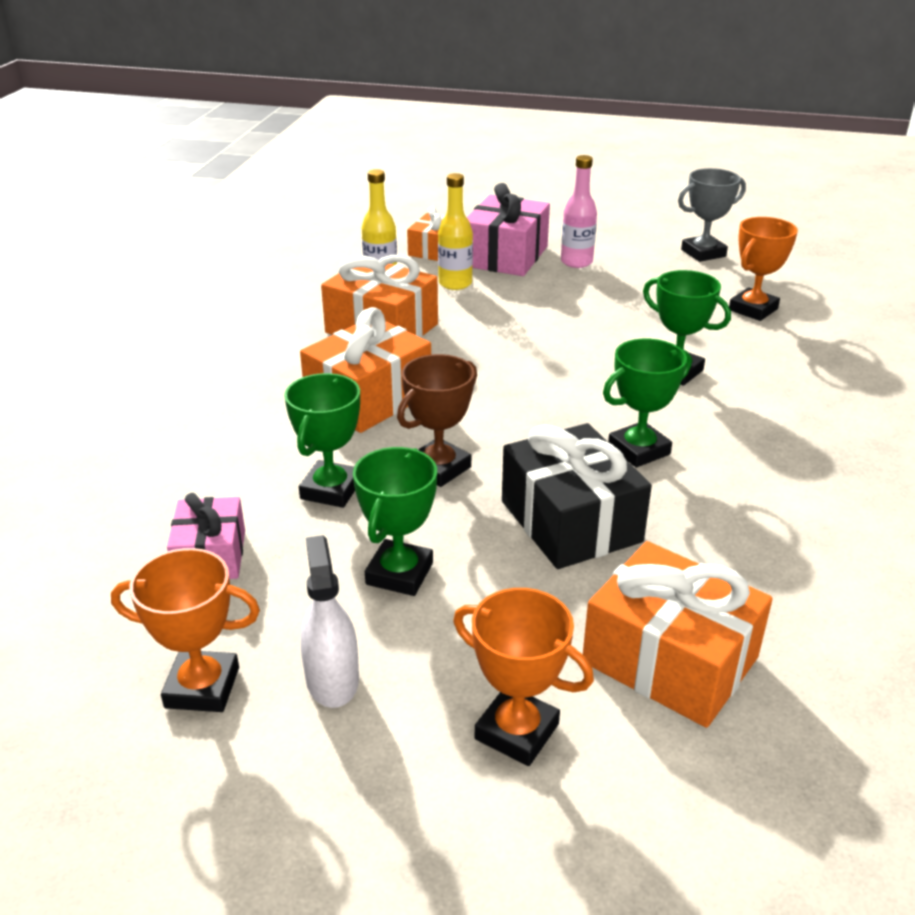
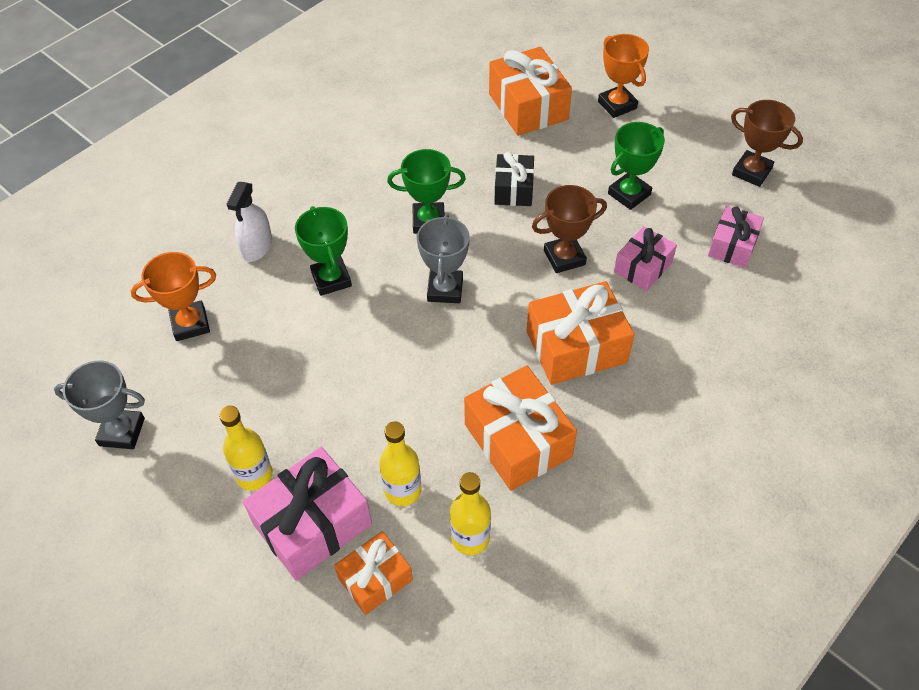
camera: 150 degrees left, 20 degrees up
(202, 687) = (751, 172): orange trophy -> brown trophy
(331, 490) = (642, 267): green trophy -> pink gift
(332, 679) = (688, 153): white spray bottle -> white spray bottle (257, 247)
(550, 399) = (445, 289): none -> grey trophy
(570, 521) = (513, 189): black gift -> black gift, size x0.61
(576, 262) = (254, 475): pink bottle -> yellow bottle

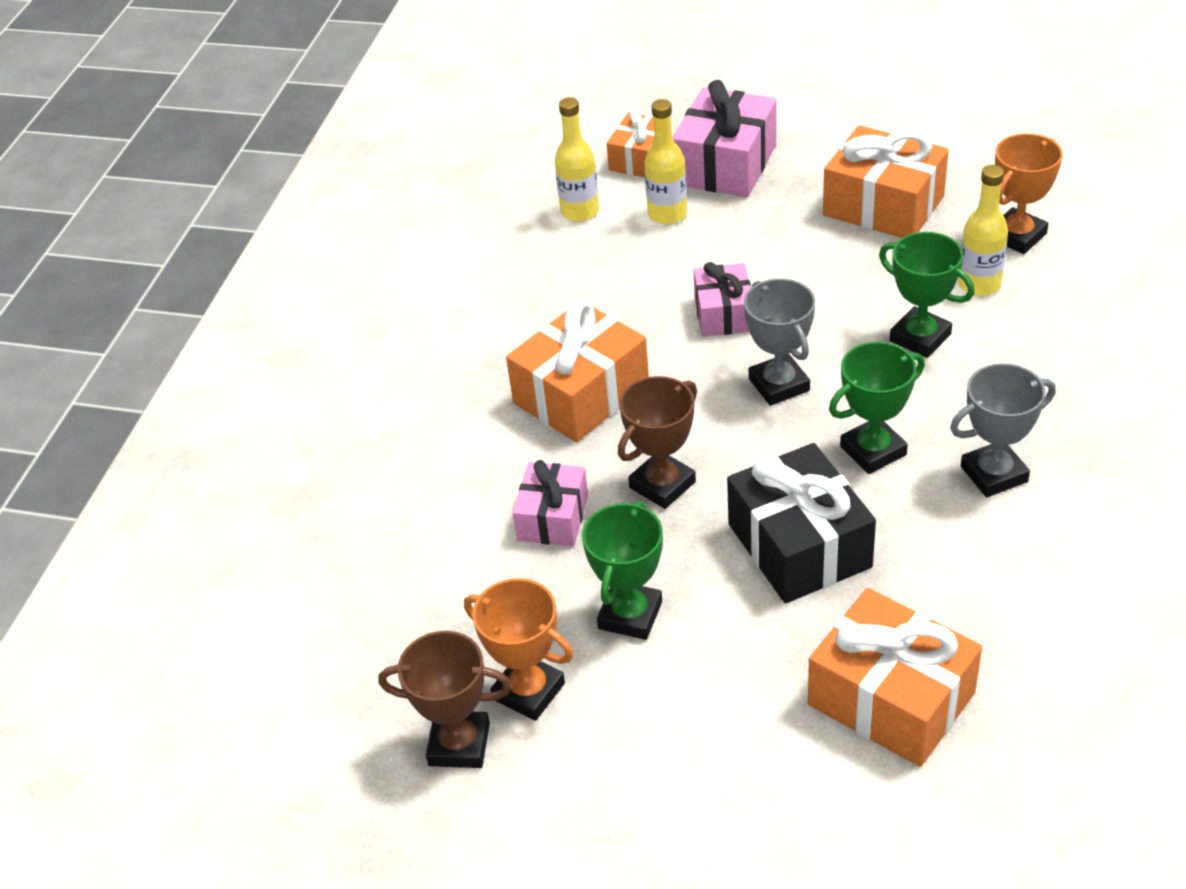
camera: 155 degrees right, 10 degrees down
(122, 432) = (966, 144): grey trophy -> grey trophy (993, 474)
(254, 475) = (811, 169): yellow bottle -> yellow bottle (979, 285)
(257, 247) = (1045, 330): white spray bottle -> none
(513, 189) = (799, 545): black gift -> black gift, size x1.65
(518, 440) = (587, 290): orange gift -> orange gift (883, 206)
(617, 105) = (747, 776): orange trophy -> orange trophy (529, 691)
(732, 246) = (444, 602): pink gift -> pink gift (724, 314)

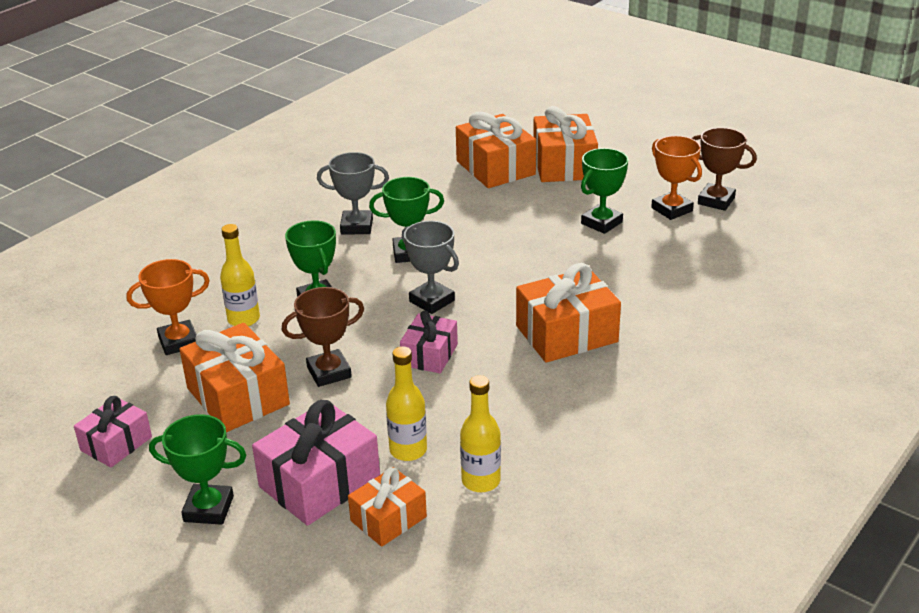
camera: 160 degrees left, 10 degrees down
(553, 518) = (622, 273): pink gift -> pink gift (116, 444)
(662, 485) = (545, 271): brown trophy -> brown trophy (329, 372)
(773, 755) = (564, 165): none -> orange gift
(778, 385) = (432, 301): grey trophy -> grey trophy turned 45 degrees counterclockwise
(799, 545) = (489, 226): black gift -> none
(800, 118) = (209, 509): none -> green trophy

